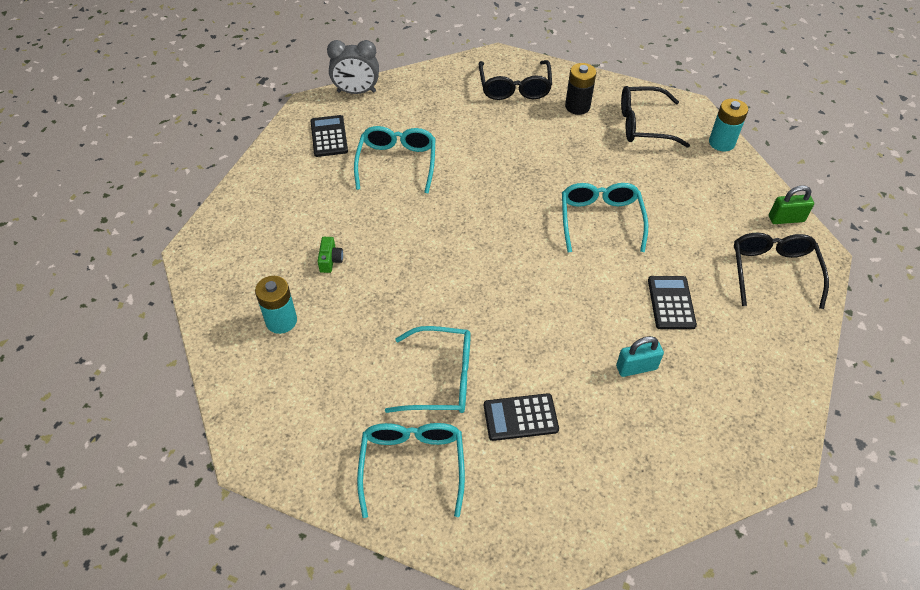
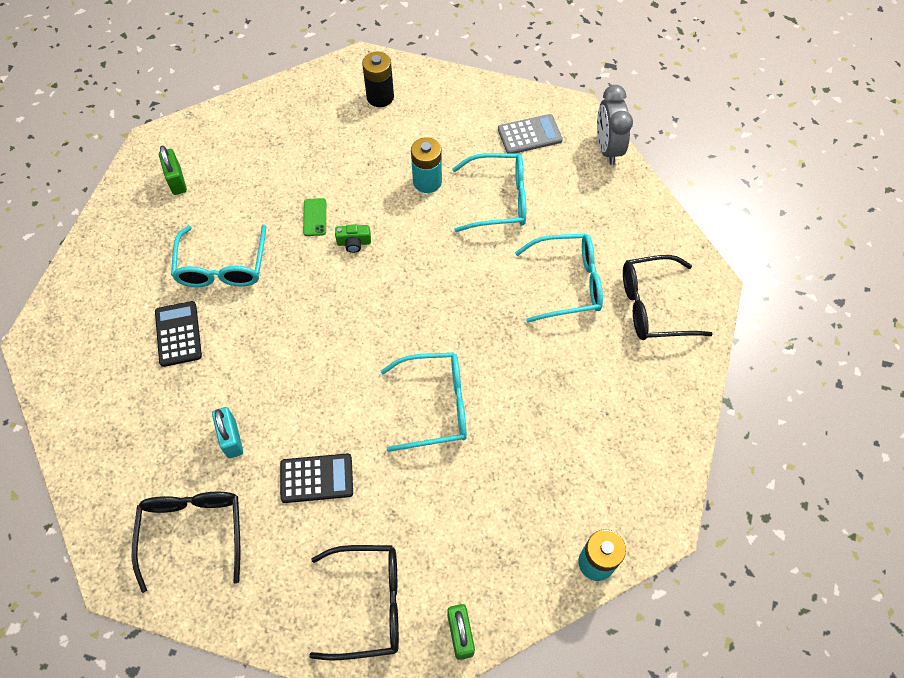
camera: 85 degrees right, 10 degrees up
(281, 321) = (286, 138): turquoise battery -> turquoise battery (427, 181)
(315, 427) = (177, 181): none -> green padlock
(329, 136) = (529, 135): black calculator -> grey calculator
(330, 260) = (358, 163): green camera -> green camera (354, 243)
(392, 297) = (315, 217): none -> green phone
(412, 465) = (136, 253): turquoise glasses -> turquoise glasses (568, 283)
(577, 106) = (632, 379): black battery -> black battery (380, 97)
(643, 125) = (613, 460): black glasses -> black glasses (193, 531)

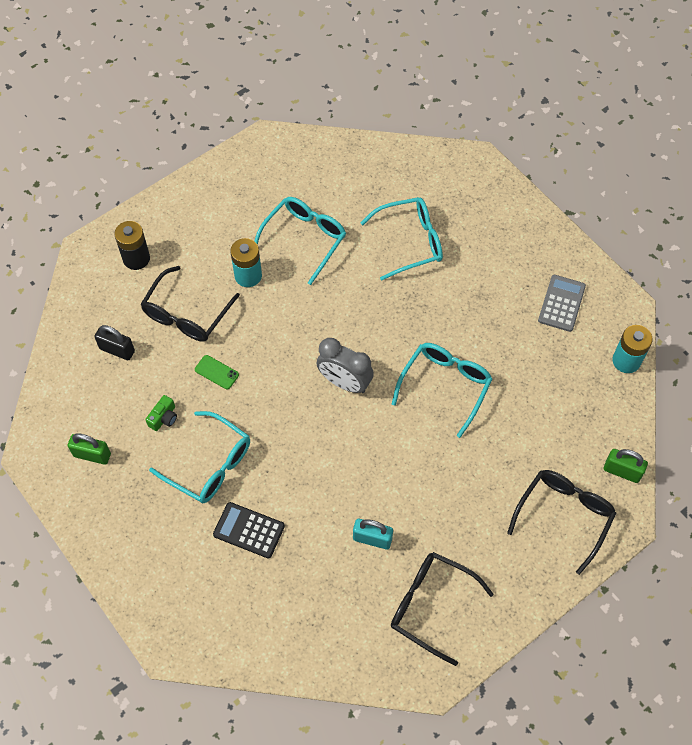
camera: 55 degrees left, 0 degrees up
(284, 137) = (117, 350): none -> black padlock
(316, 478) = (447, 497): black calculator -> none
(354, 243) = (263, 358): green camera -> green camera (164, 418)
(529, 135) = (262, 183): grey calculator -> grey calculator (561, 303)
(568, 283) = (410, 242): turquoise glasses -> turquoise glasses turned 45 degrees clockwise
(607, 148) = (317, 143): grey clock -> grey clock (344, 382)
(652, 306) = (468, 204): black glasses -> black glasses (186, 314)

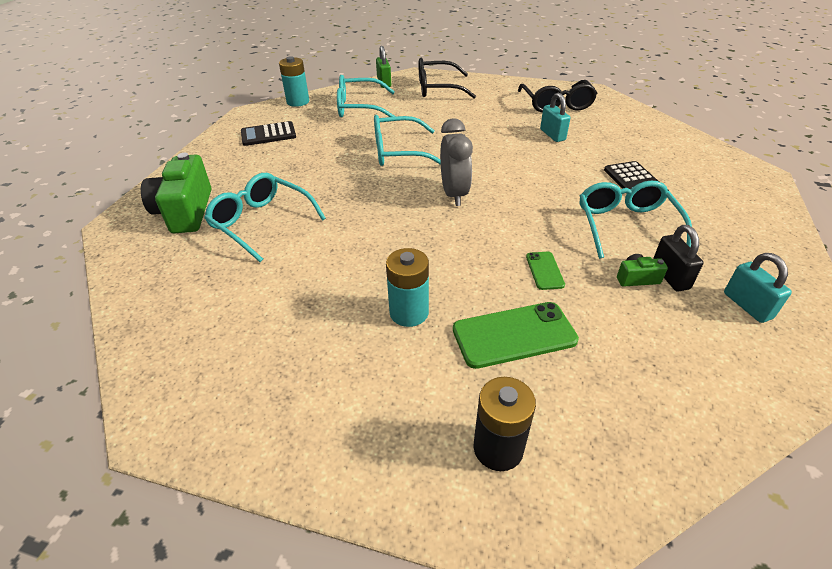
camera: 125 degrees left, 20 degrees down
(92, 455) = (747, 305): green padlock -> turquoise padlock
(117, 350) = (632, 369): black padlock -> black padlock (670, 276)
(186, 314) = (514, 335): black glasses -> green phone
(304, 239) = (316, 294): turquoise glasses -> turquoise glasses (359, 107)
(464, 203) = (185, 211): none -> green camera
(561, 303) = (268, 134): grey calculator -> black calculator

